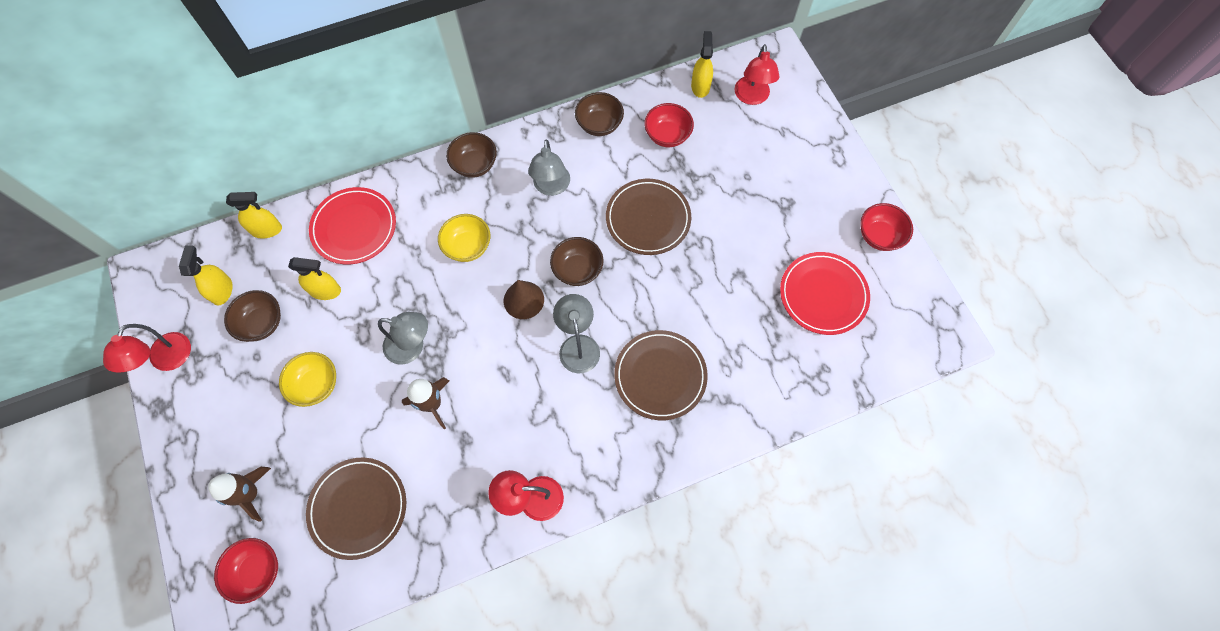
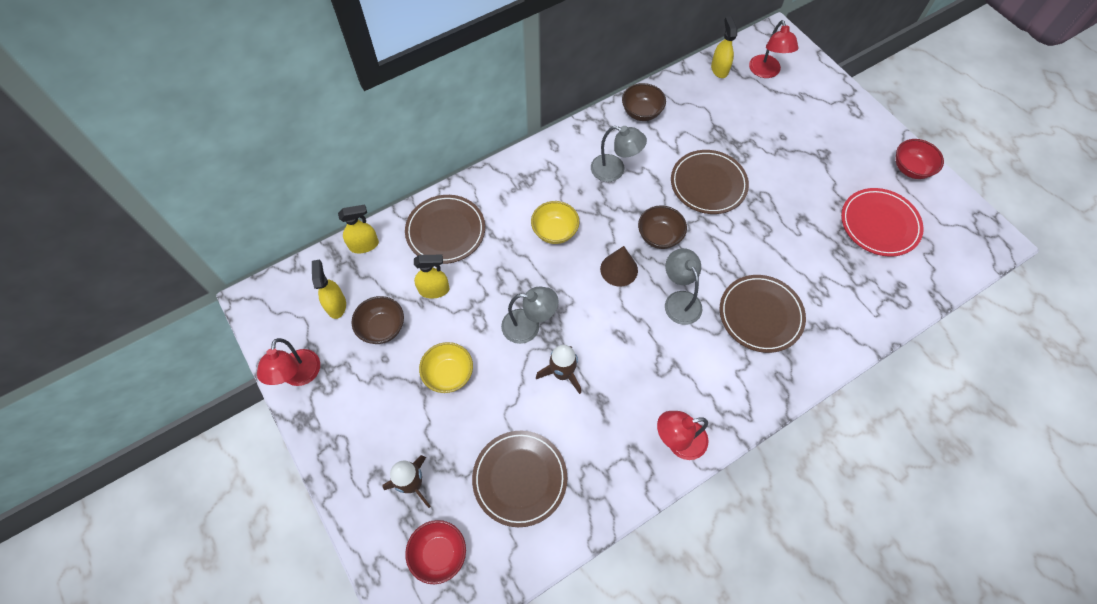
camera: 10 degrees left, 5 degrees down
(354, 227) = (445, 231): red plate -> brown plate
(475, 165) = (540, 161): brown bowl -> none
(551, 187) = (614, 170): grey lamp -> grey lamp turned 60 degrees counterclockwise
(667, 135) = (703, 113): red bowl -> none

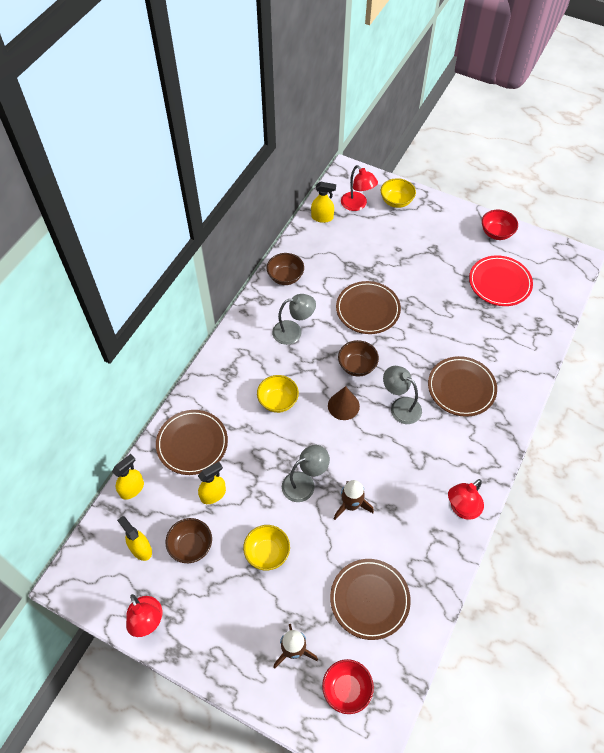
camera: 30 degrees left, 5 degrees down
(719, 69) = (322, 217): yellow spray bottle -> yellow spray bottle turned 135 degrees clockwise
(813, 86) = (396, 201): none -> yellow bowl

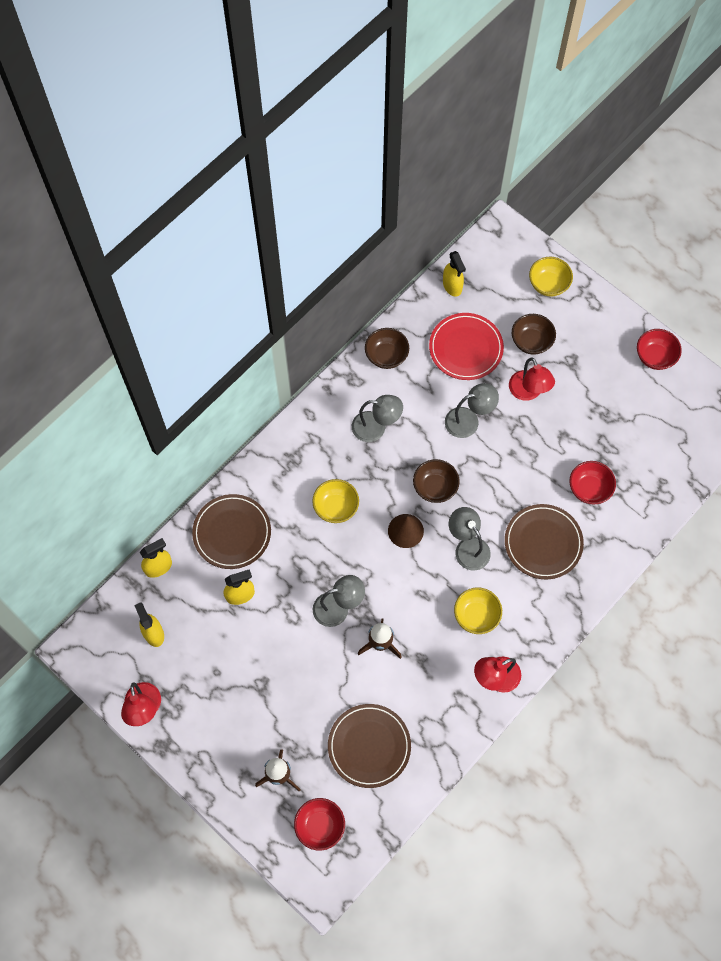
camera: 15 degrees right, 10 degrees up
(191, 546) = (204, 644): brown bowl -> brown bowl (531, 341)
(267, 553) = (279, 671): yellow bowl -> yellow bowl (476, 615)
(322, 217) = (452, 286): yellow spray bottle -> yellow spray bottle turned 45 degrees clockwise
(357, 205) = (499, 278): red lamp -> red lamp (528, 392)
(368, 309) = (468, 420): brown plate -> grey lamp
(483, 338) = (589, 489): none -> red bowl
(499, 283) = (634, 423): red plate -> red plate (466, 348)

